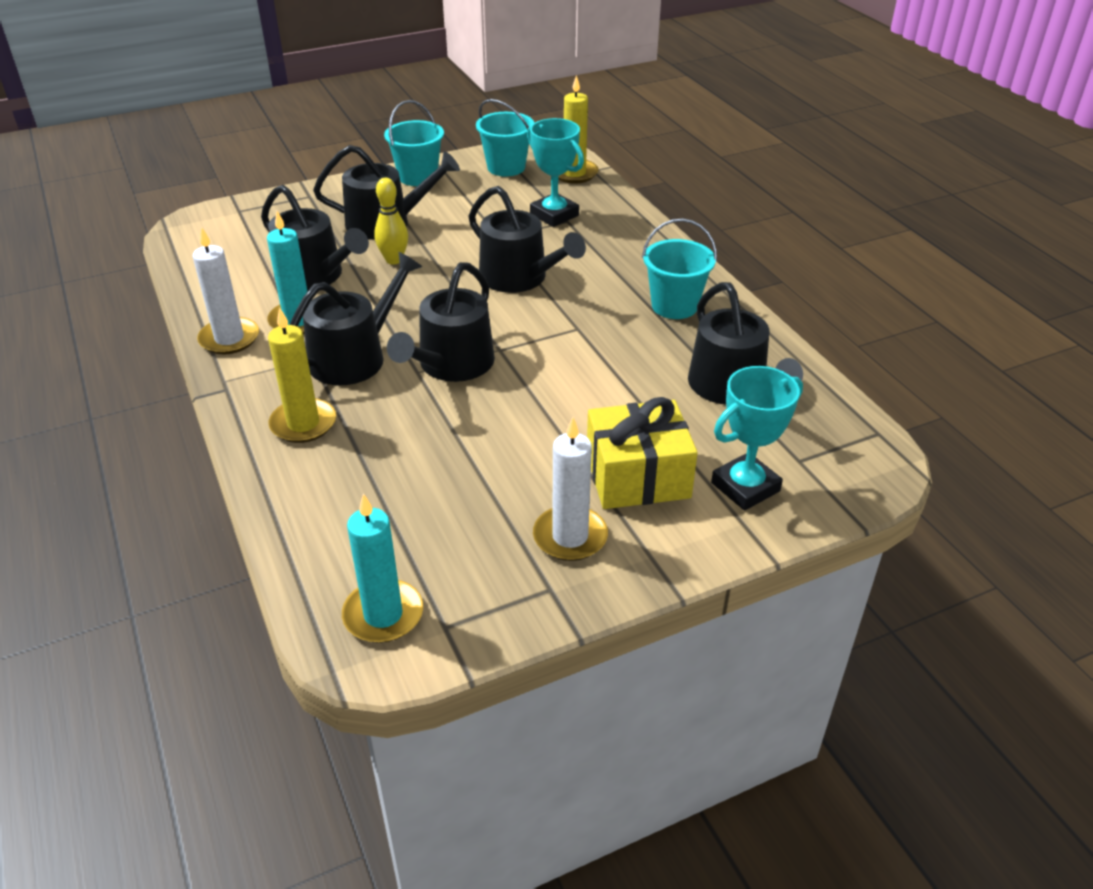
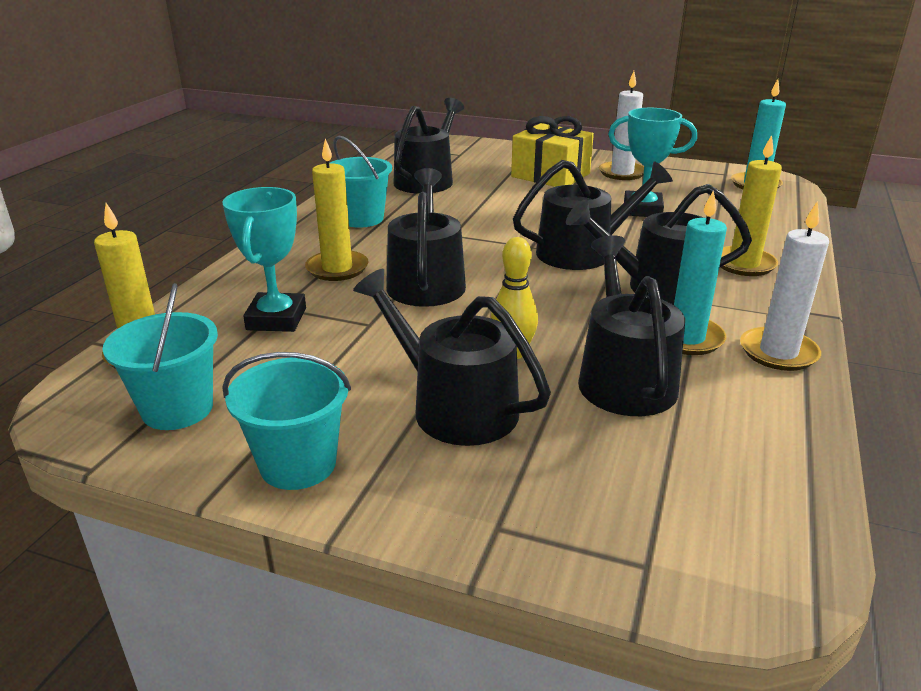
camera: 135 degrees left, 10 degrees down
(592, 257) = (337, 268): none -> yellow candle
(745, 487) = (504, 157): turquoise trophy -> turquoise trophy (642, 210)

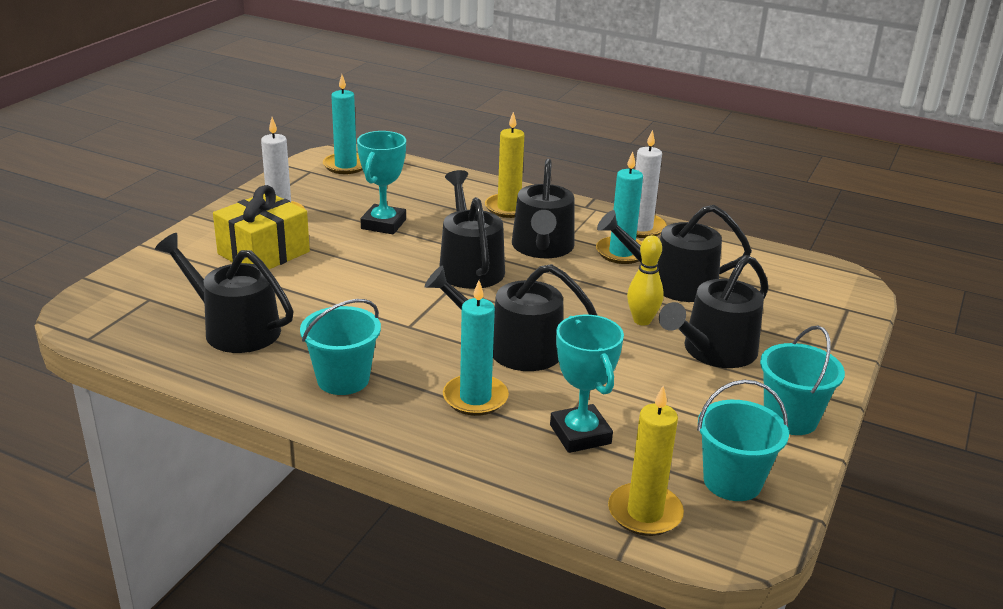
camera: 85 degrees left, 0 degrees up
(276, 319) = (580, 434): turquoise trophy -> turquoise trophy turned 60 degrees clockwise
(337, 268) = (475, 398): yellow candle -> turquoise candle

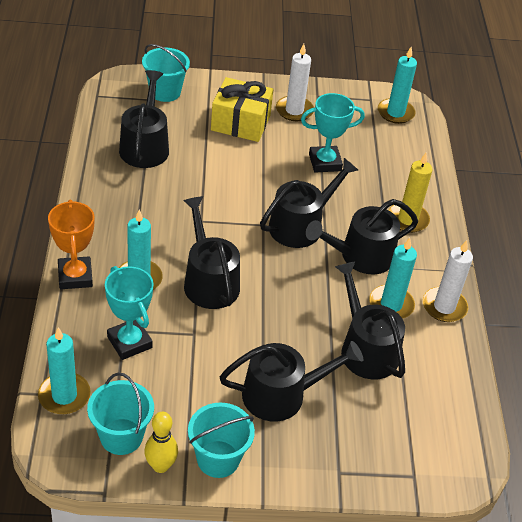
camera: 60 degrees right, 15 degrees up
(343, 379) = (121, 212): turquoise bucket -> turquoise bucket (165, 92)
(434, 449) = (75, 276): none -> orange trophy
(580, 434) = (129, 342): turquoise trophy -> turquoise trophy turned 75 degrees counterclockwise
(642, 320) = (295, 341): yellow bowling pin -> yellow bowling pin (160, 466)
(645, 513) = (64, 395): yellow candle -> turquoise candle
(714, 351) = (281, 395): black watering can -> black watering can turned 150 degrees clockwise

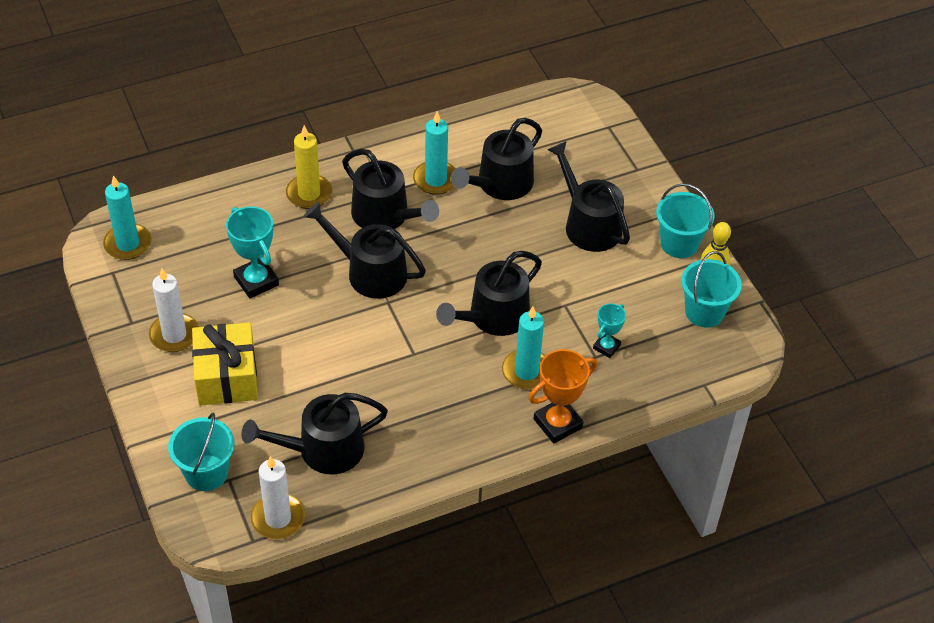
camera: 110 degrees left, 5 degrees up
(64, 395) = (694, 368): turquoise candle -> none
(129, 342) = (606, 347): turquoise trophy -> turquoise trophy, size x0.60
(444, 307) = (414, 144): white candle -> white candle (278, 518)

